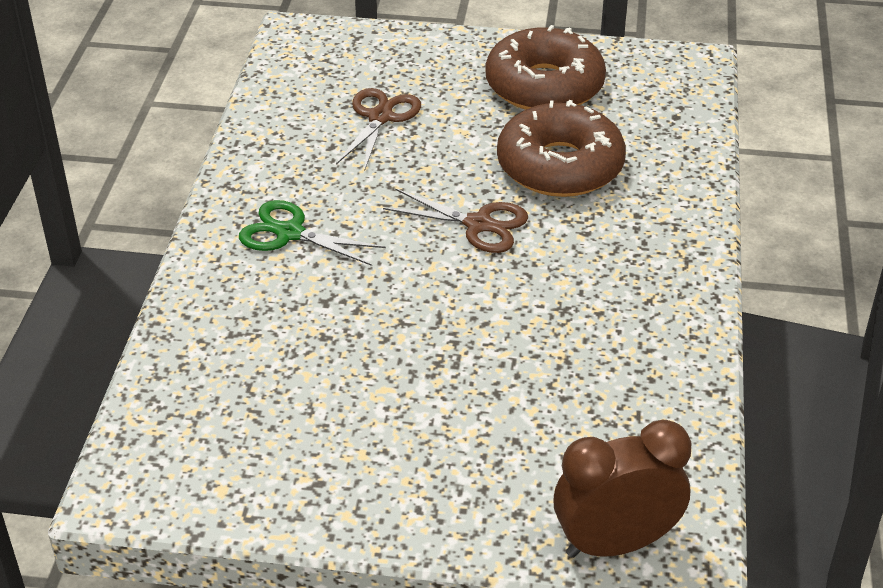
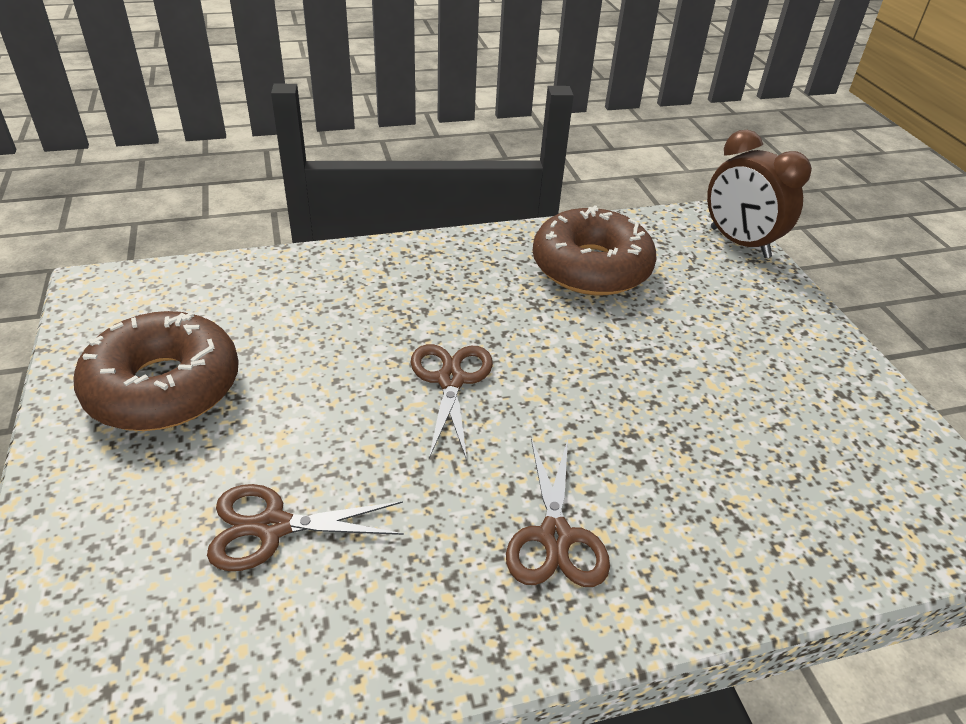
camera: 115 degrees left, 0 degrees up
(289, 233) = (556, 537): green scissors -> brown scissors
(560, 166) = (325, 344): brown donut -> brown donut (591, 267)

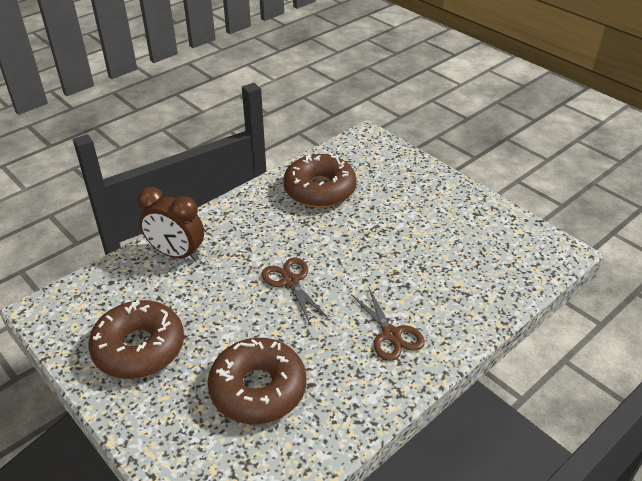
camera: 25 degrees left, 0 degrees up
(272, 527) = (258, 389): brown scissors -> brown donut
(739, 243) = (386, 147): brown clock -> brown clock (176, 254)

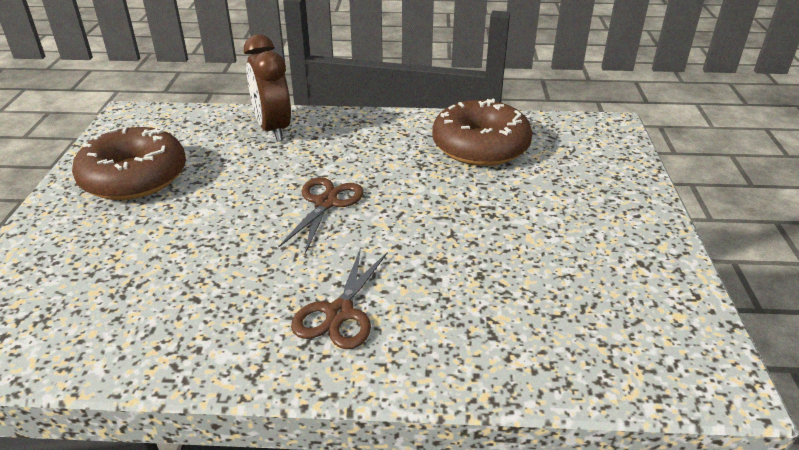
camera: 45 degrees right, 5 degrees down
(258, 389) = (152, 268): brown donut -> none

